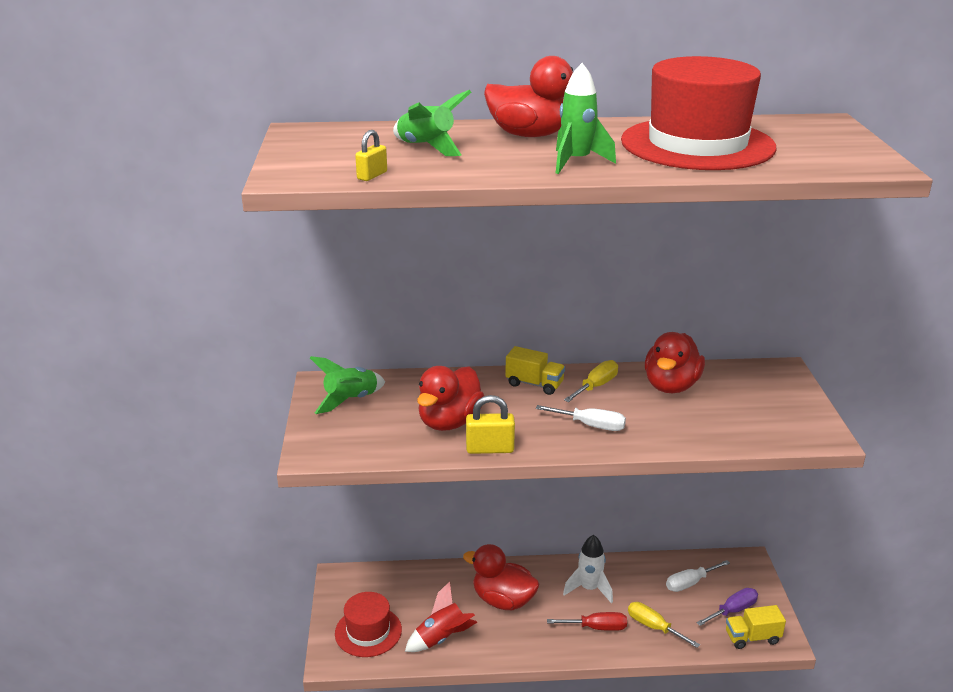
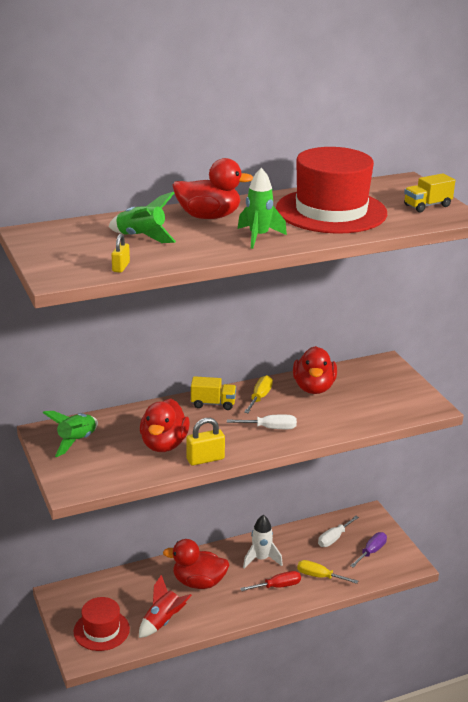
camera: 20 degrees left, 0 degrees up
(752, 637) = (391, 568): yellow truck -> yellow truck (427, 206)

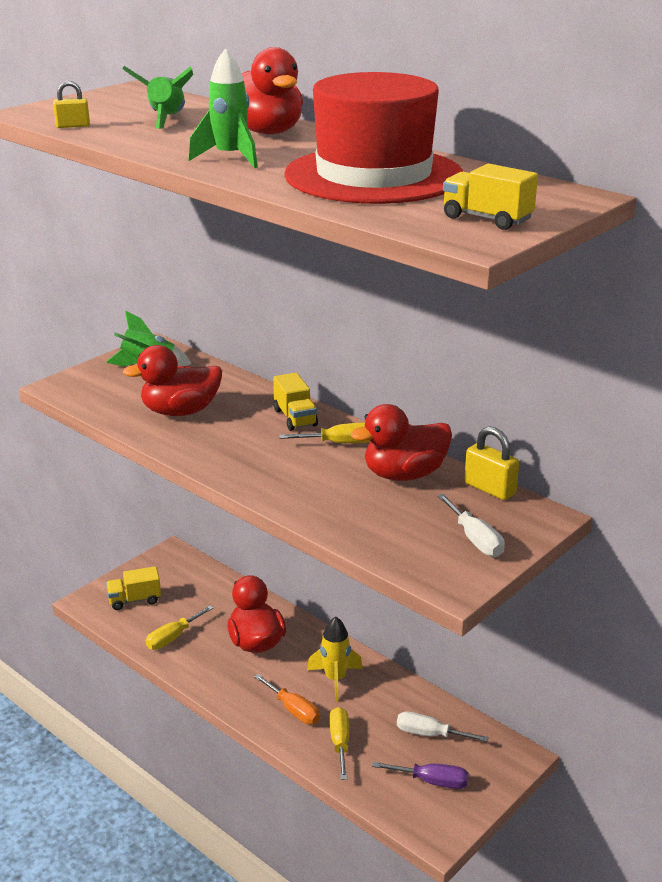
camera: 65 degrees right, 0 degrees up
(101, 630) = (134, 600): red hat -> yellow truck
(163, 621) = (173, 637): red rocket -> yellow screwdriver
(205, 459) = (168, 442): yellow padlock -> yellow padlock (489, 489)
(261, 559) = (335, 679): white rocket -> yellow rocket
(270, 428) = (272, 467): white screwdriver -> white screwdriver (475, 539)
(278, 586) = (293, 710): red screwdriver -> orange screwdriver

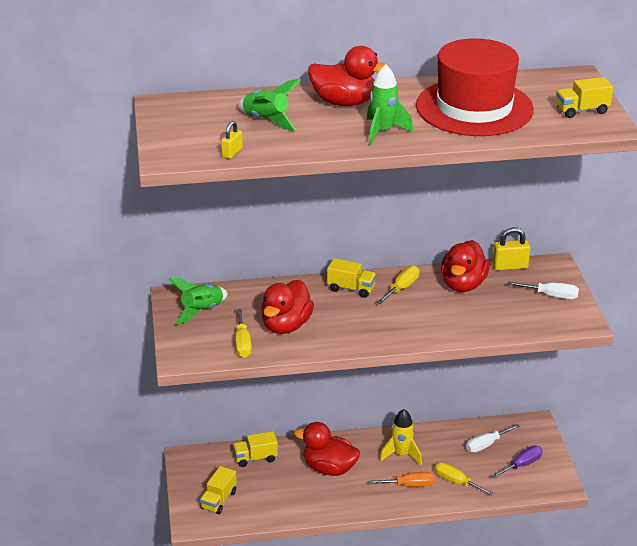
camera: 50 degrees left, 5 degrees up
(173, 637) = (281, 501): yellow screwdriver -> yellow screwdriver (242, 343)
(217, 590) = (255, 458): none -> yellow truck

